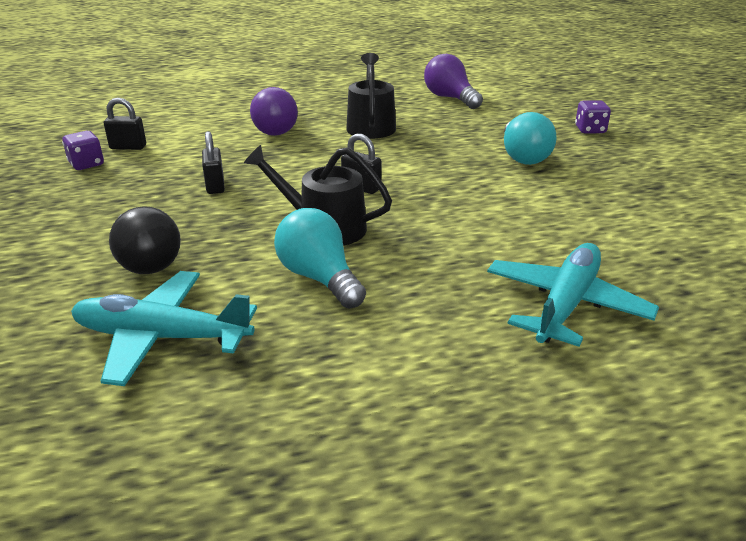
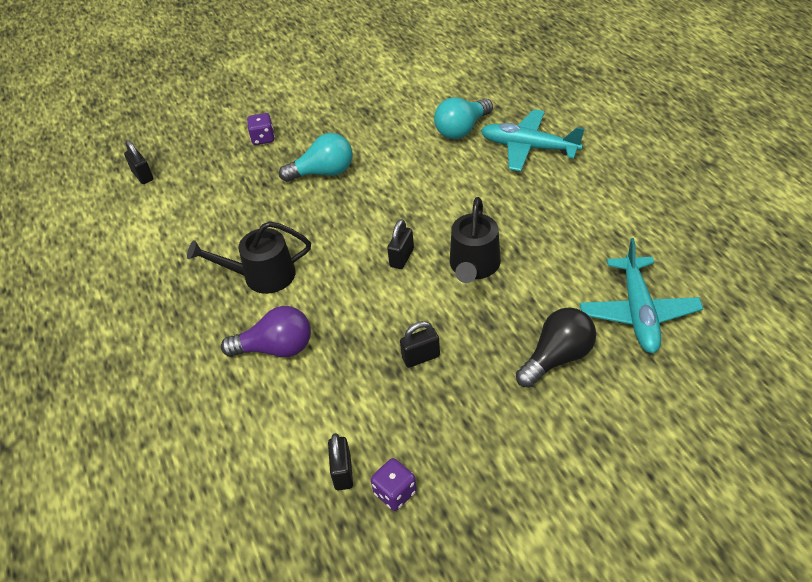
camera: 95 degrees left, 15 degrees up
(319, 278) = (542, 253): turquoise light bulb -> turquoise light bulb (462, 129)
(450, 98) = (182, 228): purple light bulb -> none
(530, 84) = (143, 176): none -> black padlock

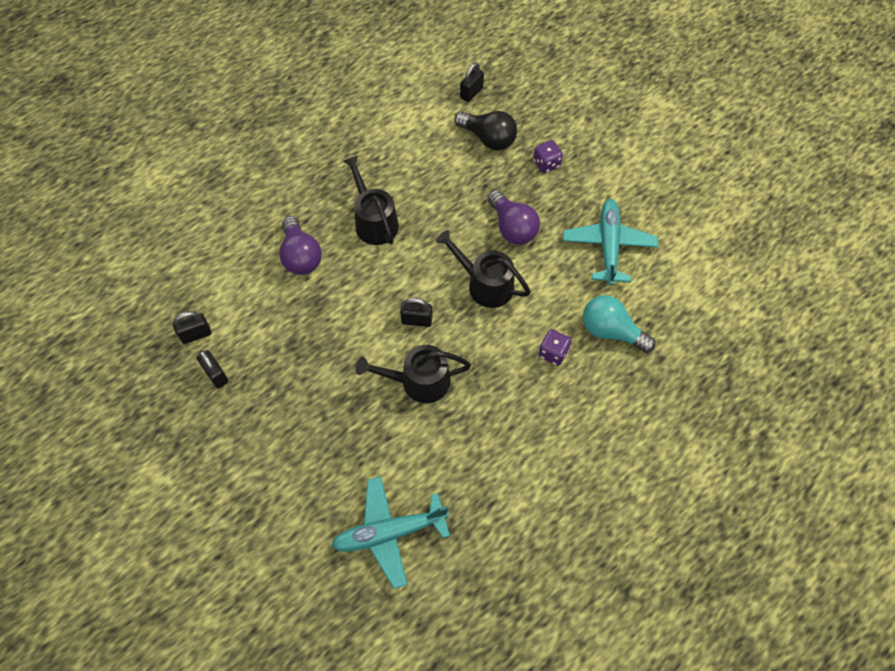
camera: 70 degrees right, 15 degrees up
(323, 172) = (512, 227): turquoise light bulb -> purple light bulb
(380, 201) = (485, 284): none -> black watering can
(395, 492) = (183, 373): purple dice -> purple dice (553, 353)
(421, 357) = (308, 362): black padlock -> black padlock (216, 375)
(528, 147) = (600, 400): turquoise plane -> turquoise plane (608, 245)
(557, 358) = (325, 468): black light bulb -> black light bulb (488, 138)

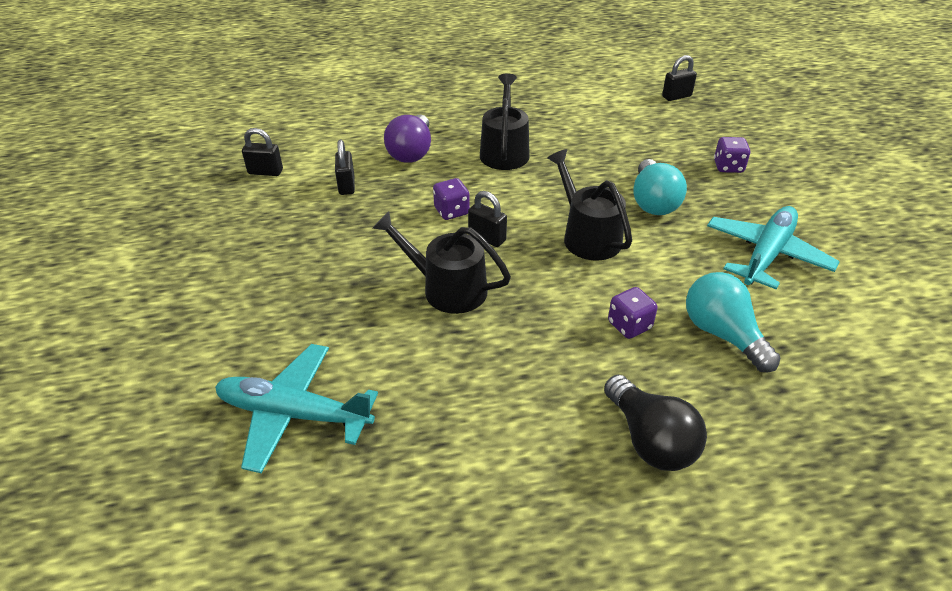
camera: 30 degrees right, 20 degrees down
(216, 375) = (253, 205): black padlock -> black padlock (346, 185)
(374, 306) = (451, 211): none -> purple dice
(488, 138) = (672, 130): black light bulb -> black light bulb (650, 439)
(512, 227) = (653, 202): purple light bulb -> turquoise light bulb

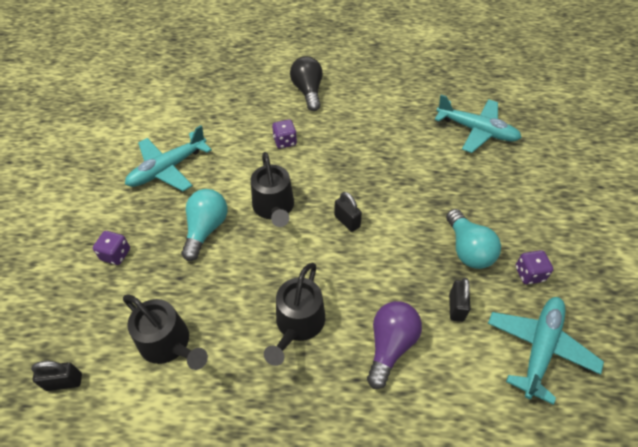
camera: 165 degrees left, 10 degrees up
(265, 172) = (539, 348): black padlock -> turquoise plane
(447, 288) = (385, 185): black watering can -> black watering can (168, 344)
(451, 211) = (367, 254): purple dice -> purple dice (529, 274)
(722, 334) = (238, 128): turquoise light bulb -> turquoise light bulb (467, 249)

